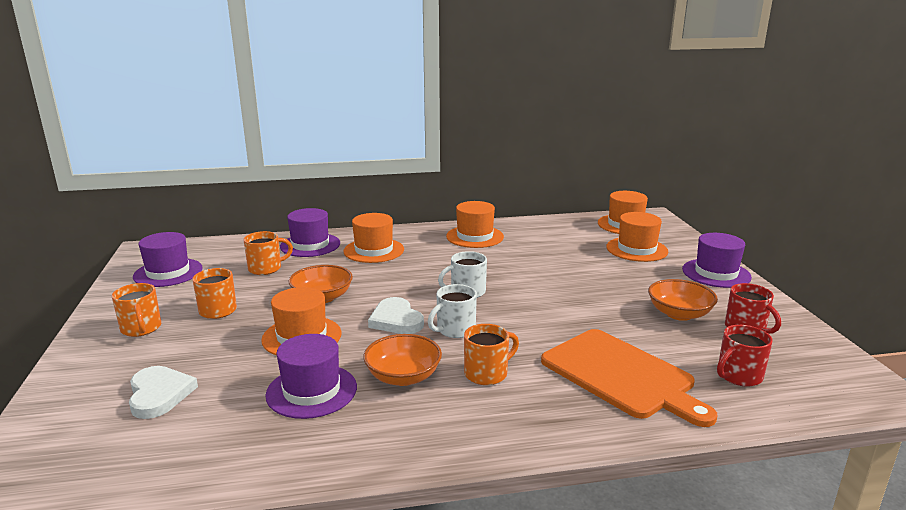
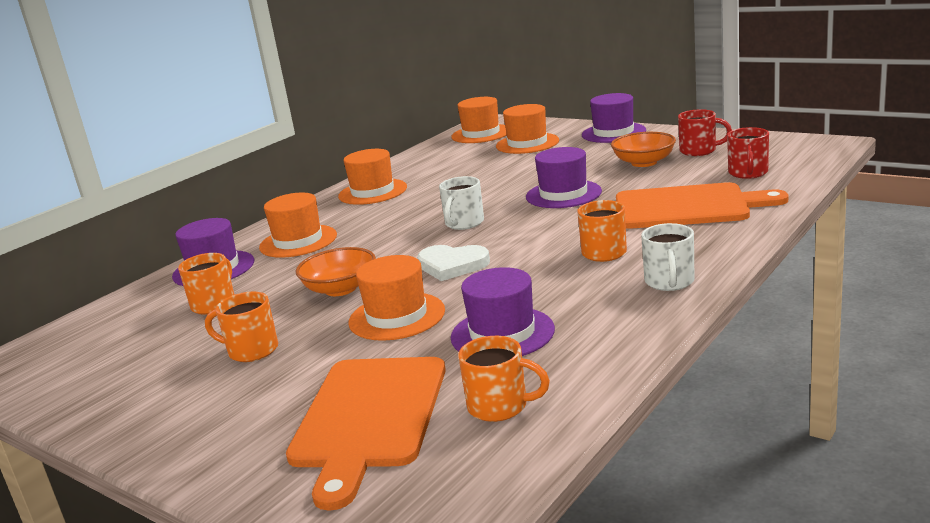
camera: 40 degrees left, 0 degrees up
(141, 329) = (201, 405): orange mug -> orange mug (500, 406)
(159, 394) = (369, 417): white heart -> orange cutting board
(168, 272) = (93, 364): purple hat -> purple hat (563, 194)
(403, 377) = (550, 287): orange bowl -> none
(455, 330) = (516, 246): white mug -> white mug (669, 282)

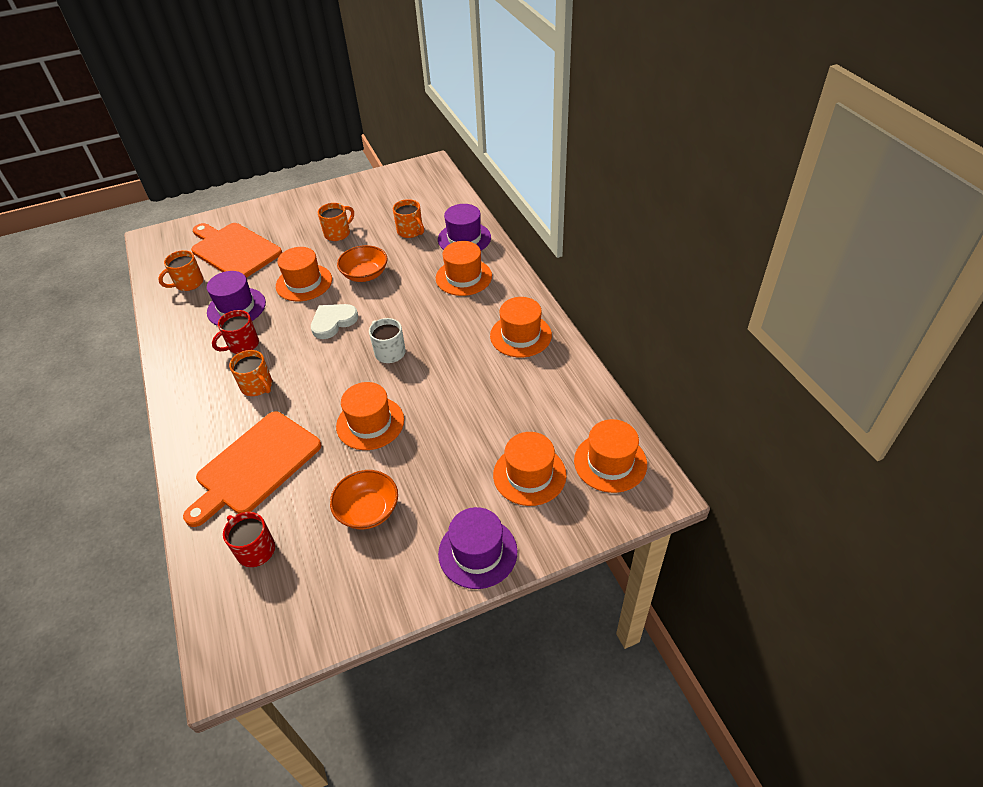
camera: 120 degrees right, 25 degrees up
(563, 194) = (370, 423): purple hat -> orange hat
(669, 282) = (190, 387): white mug -> none
(699, 151) = (342, 567): red mug -> red mug (242, 345)

